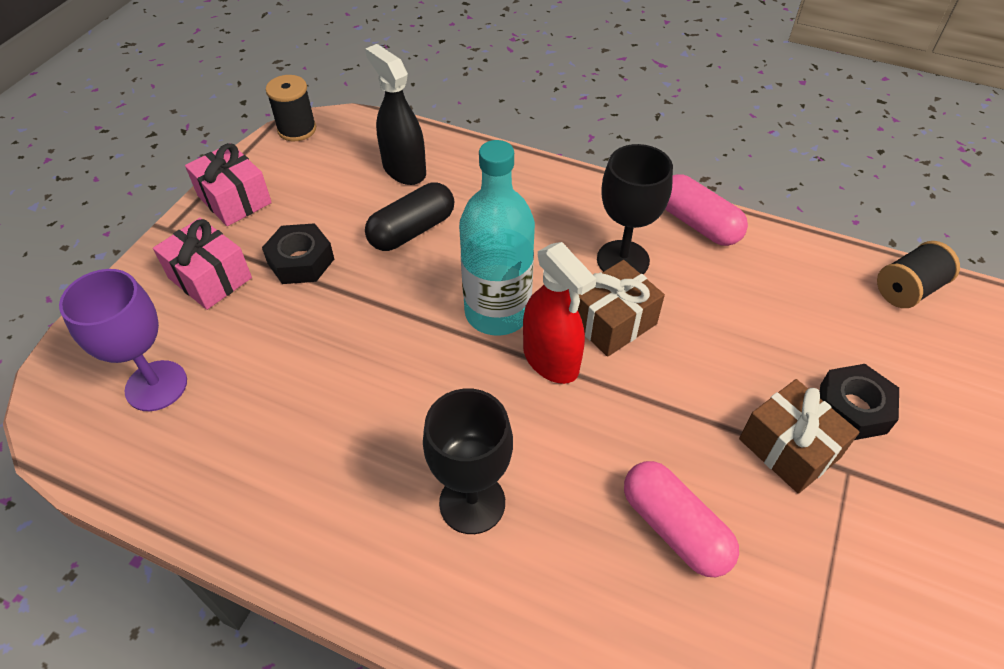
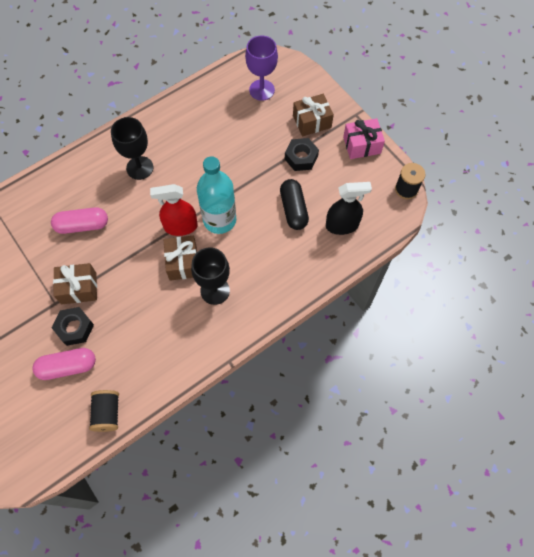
camera: 120 degrees right, 15 degrees up
(210, 278) = (312, 121): pink gift -> brown gift
(697, 224) = (215, 343): pink capsule -> pink capsule (68, 367)

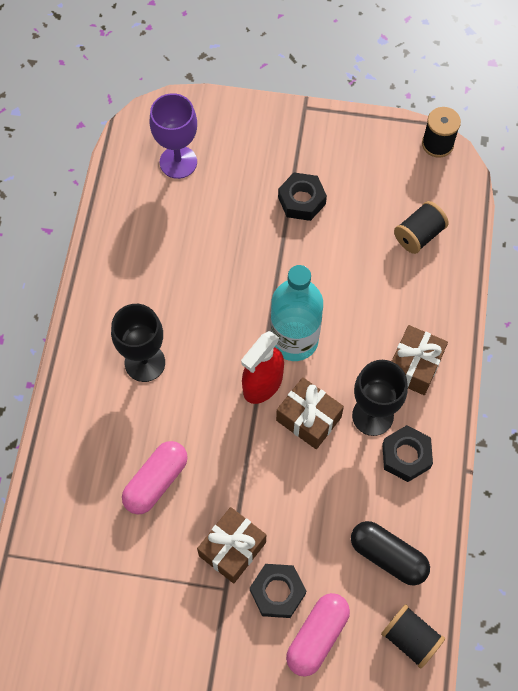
camera: 45 degrees left, 0 degrees up
(208, 325) = (406, 456): none -> black nut
(293, 209) = (355, 261): black capsule -> black capsule (388, 556)
(312, 121) = (269, 152): brown gift -> brown gift (414, 366)
(342, 225) = (418, 235): black spray bottle -> black spool
(362, 145) = (346, 135): pink gift -> none

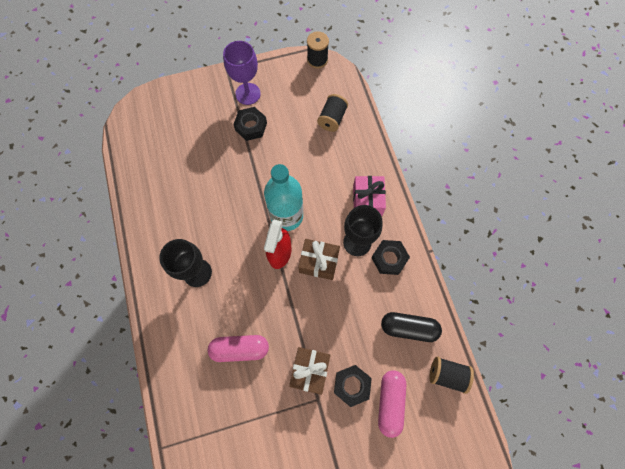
camera: 25 degrees left, 5 degrees up
(156, 481) = (240, 349): pink capsule -> pink capsule turned 75 degrees clockwise
(178, 162) = (161, 134): purple goblet -> purple goblet (248, 94)
(414, 366) = (367, 200): brown gift -> pink gift

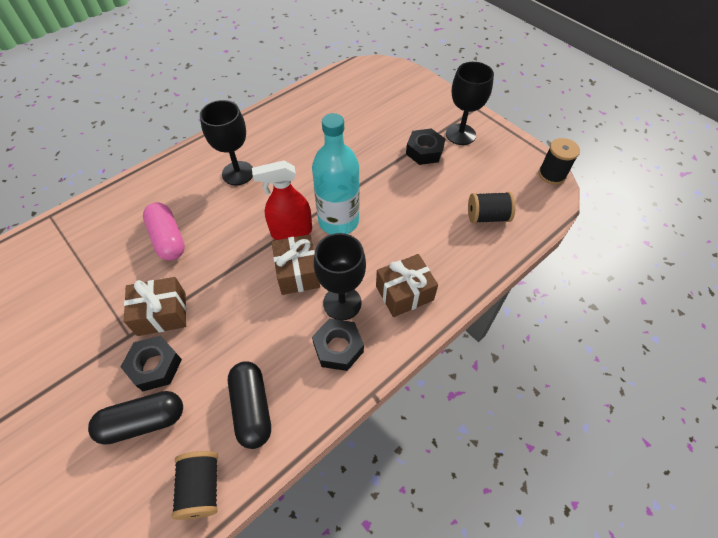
camera: 65 degrees right, 15 degrees down
(248, 94) = (460, 134): purple goblet -> black goblet
(367, 200) = (404, 293): pink gift -> brown gift
(390, 402) = (143, 421): pink capsule -> black capsule

